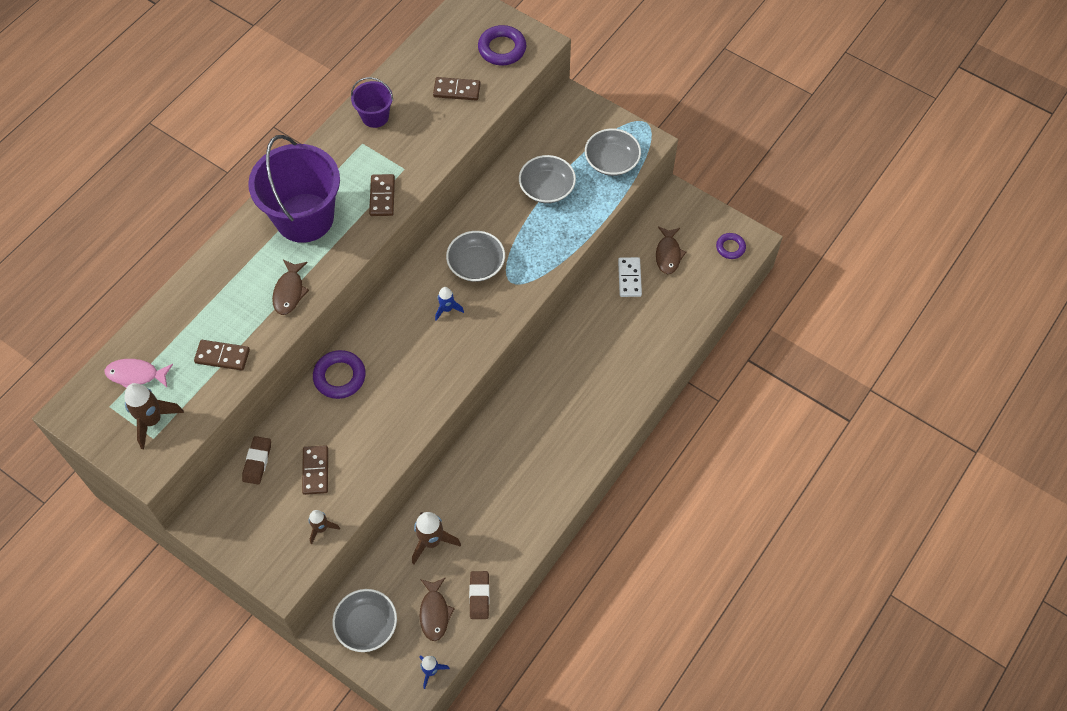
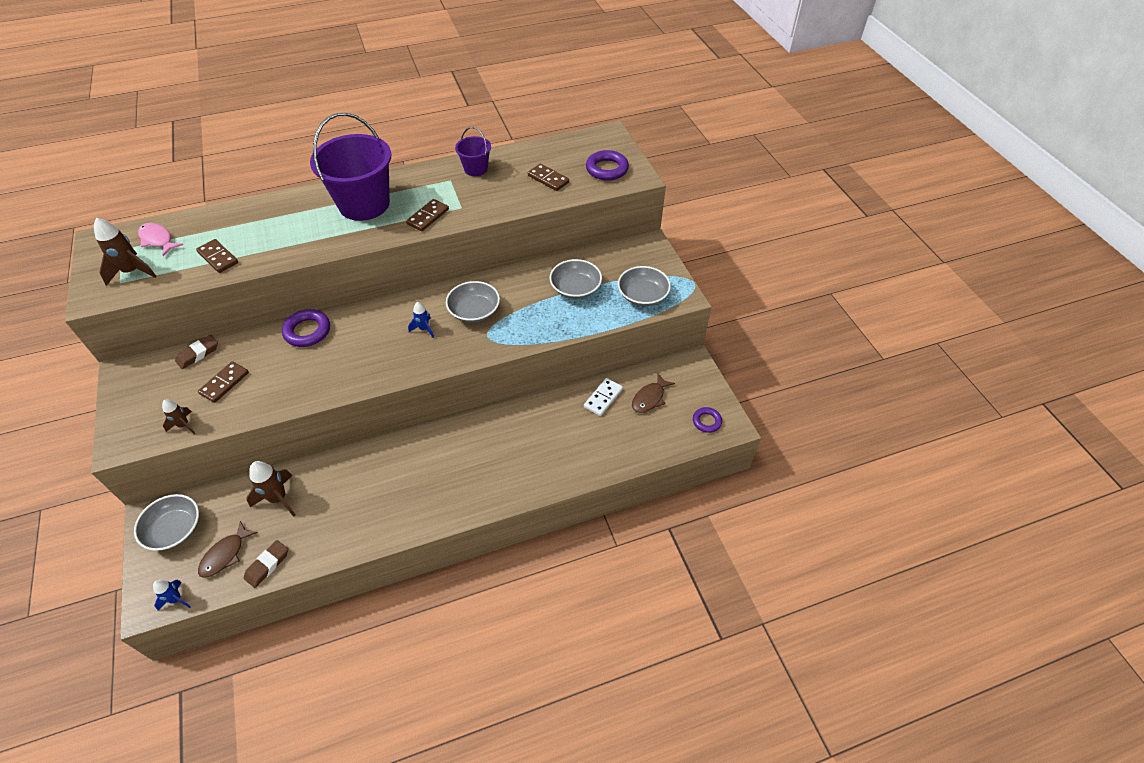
camera: 35 degrees right, 10 degrees down
(289, 292) = (303, 242): brown fish -> none

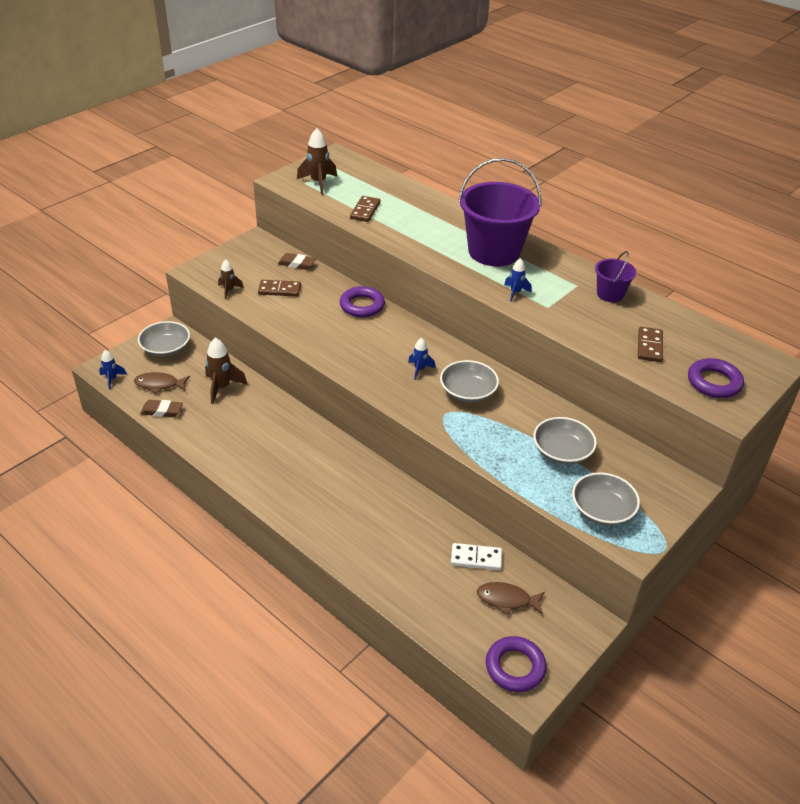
camera: 60 degrees right, 10 degrees down
(158, 240) = (358, 177): pink fish -> none
(428, 217) = (515, 292): brown domino -> blue rocket
(706, 421) = (515, 667): purple ring -> purple ring, size x1.59

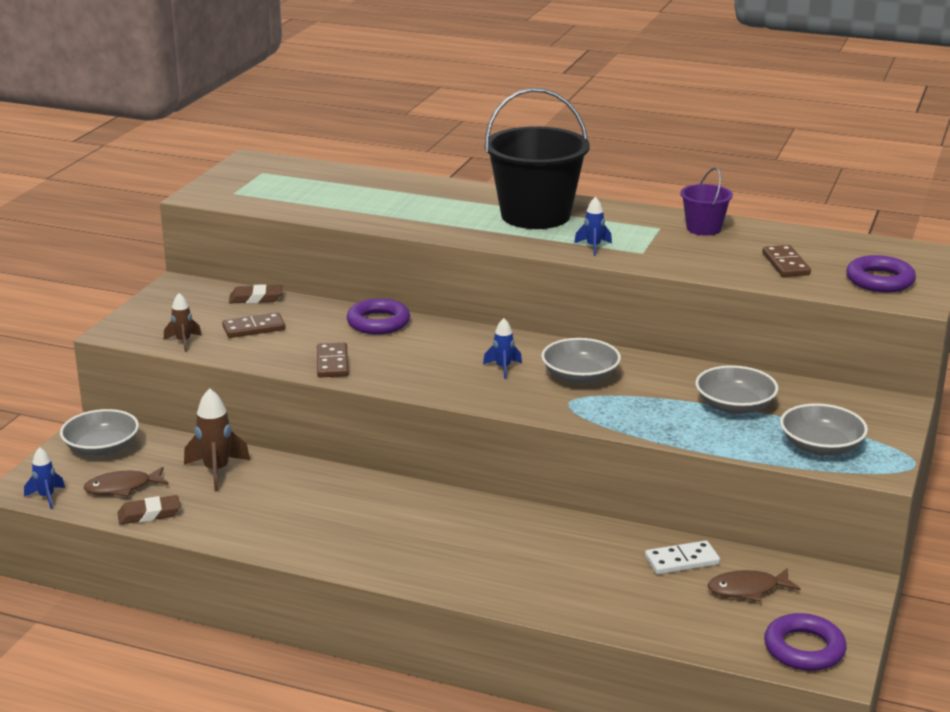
camera: 20 degrees left, 15 degrees down
(318, 183) = (253, 190): brown rocket -> none
(365, 211) = (339, 206): brown domino -> brown domino (332, 363)
(494, 251) = (535, 215): purple bucket -> black bucket

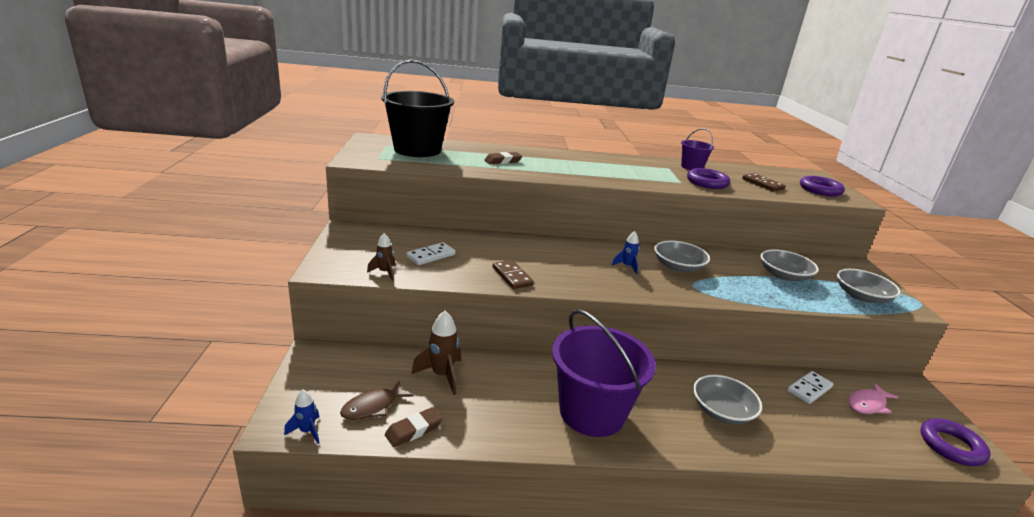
camera: 25 degrees left, 0 degrees up
(102, 448) = (331, 370): grey bowl -> grey bowl (722, 411)
(254, 328) = (431, 256): brown domino -> white domino
(256, 298) = (413, 233): brown eraser -> brown eraser (503, 161)
(357, 533) = (592, 412): none -> purple bucket
(378, 322) = (515, 243): purple ring -> purple ring (707, 183)
(535, 215) = (591, 164): black bucket -> black bucket (417, 150)
(593, 247) = (650, 180): blue rocket -> none
(747, 589) = (868, 404): brown fish -> pink fish

